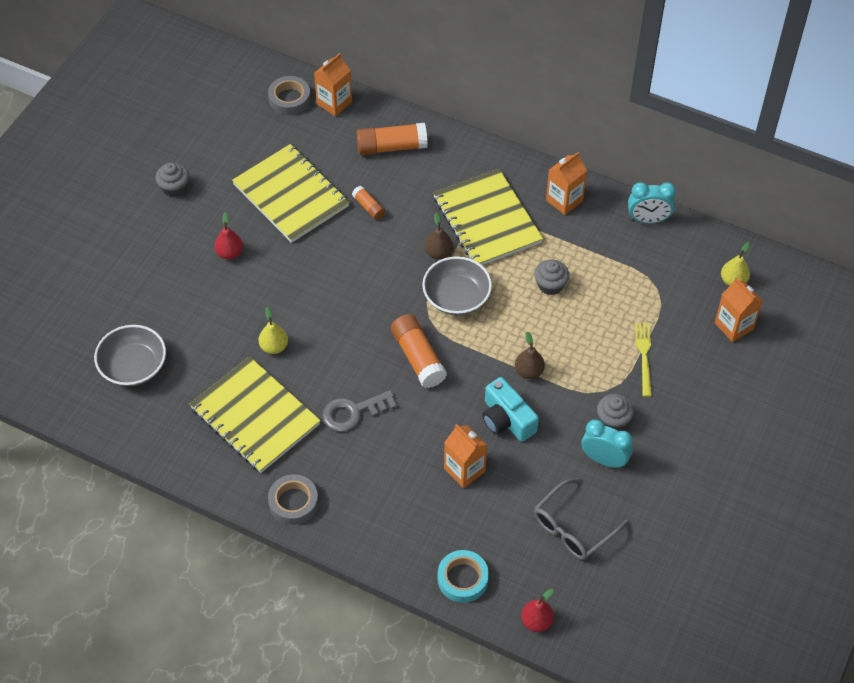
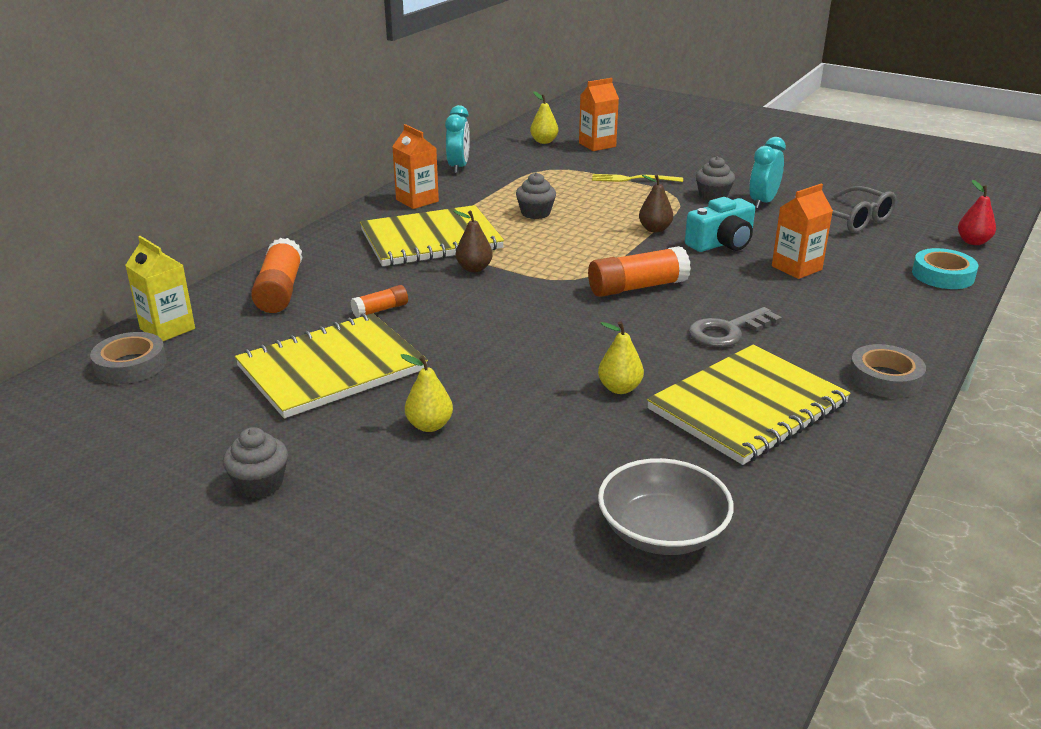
camera: 85 degrees left, 25 degrees down
(230, 253) = (429, 425): red pear -> yellow pear
(334, 103) = (167, 329): orange carton -> yellow carton
(353, 412) = (727, 331): grey key -> grey key turned 75 degrees clockwise
(456, 297) = (545, 261): grey bowl -> none

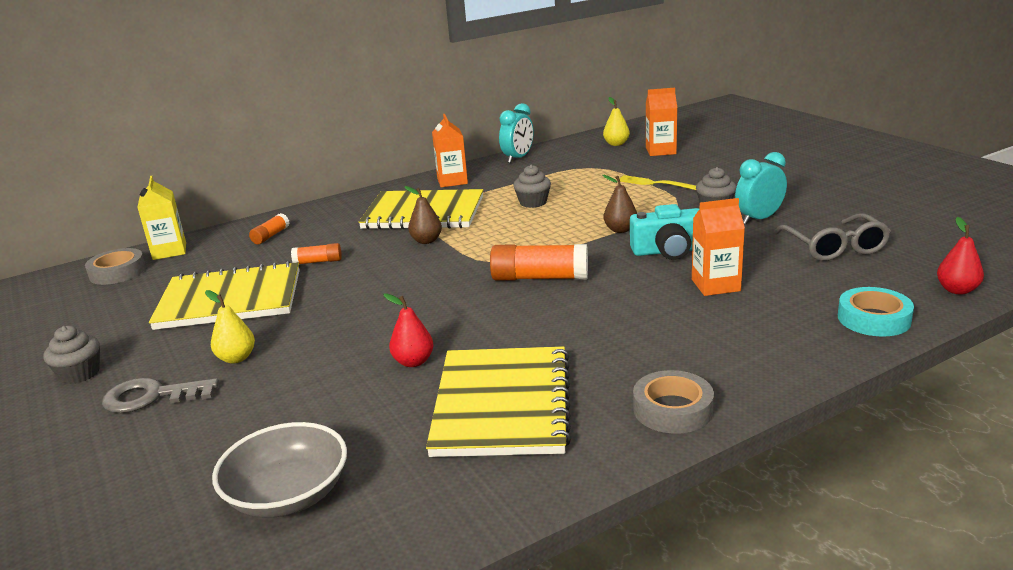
camera: 30 degrees right, 5 degrees down
(280, 291) = (270, 236): orange glue stick -> orange glue stick, size x0.54
(620, 388) = (413, 362): yellow pear -> red pear
(727, 331) = (571, 332): grey key -> grey key (152, 397)
(747, 407) = (502, 404): yellow notebook -> yellow notebook turned 75 degrees counterclockwise

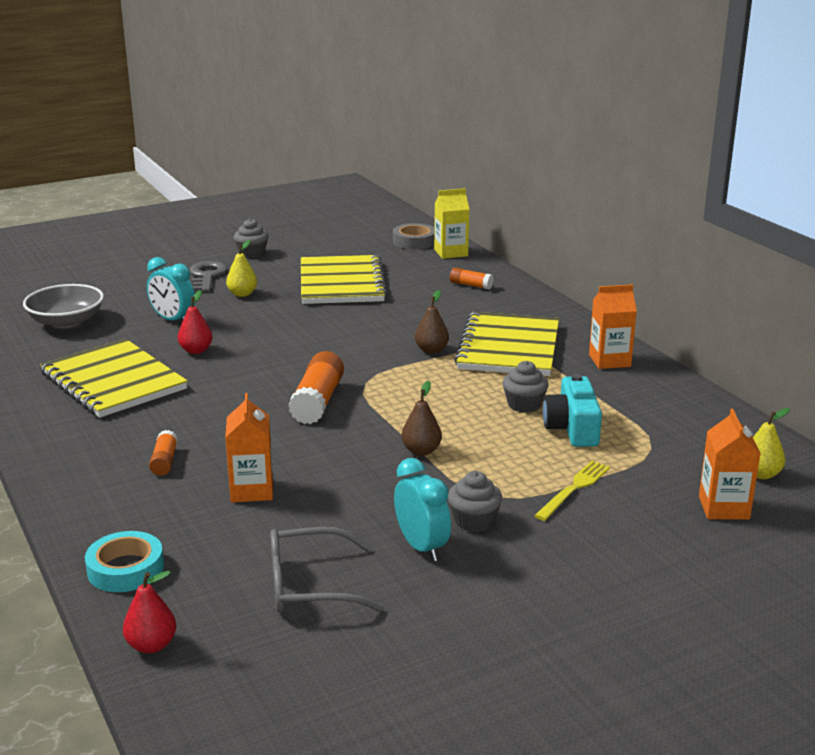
camera: 90 degrees right, 0 degrees up
(318, 262) = (402, 308): orange glue stick -> orange glue stick (164, 461)
(502, 404) = (113, 381): yellow notebook -> yellow notebook turned 45 degrees clockwise
(518, 158) = (695, 400): turquoise clock -> turquoise clock (173, 320)
(668, 251) = (349, 473): turquoise camera -> turquoise camera (572, 428)
(672, 409) = (56, 443): grey tape -> none

